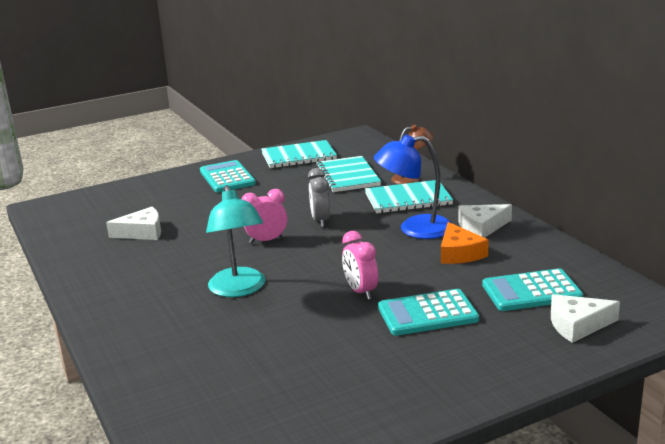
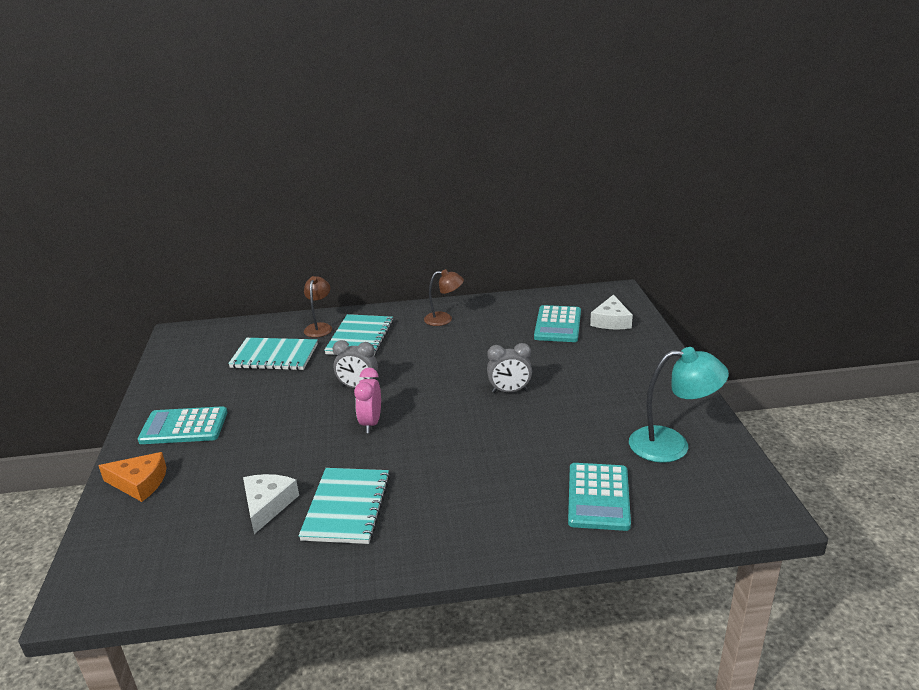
camera: 70 degrees left, 5 degrees up
(239, 289) = (459, 453): turquoise lamp -> turquoise lamp (671, 445)
(298, 156) = (187, 374): turquoise notebook -> turquoise notebook (346, 507)
(361, 292) = (509, 391): pink clock -> grey clock
(414, 229) = (420, 346): blue lamp -> none
(427, 314) = (563, 369): turquoise calculator -> turquoise calculator (598, 497)
(459, 253) = (479, 337): orange cheese -> orange cheese (139, 483)
(482, 227) = (444, 319): white cheese -> brown lamp

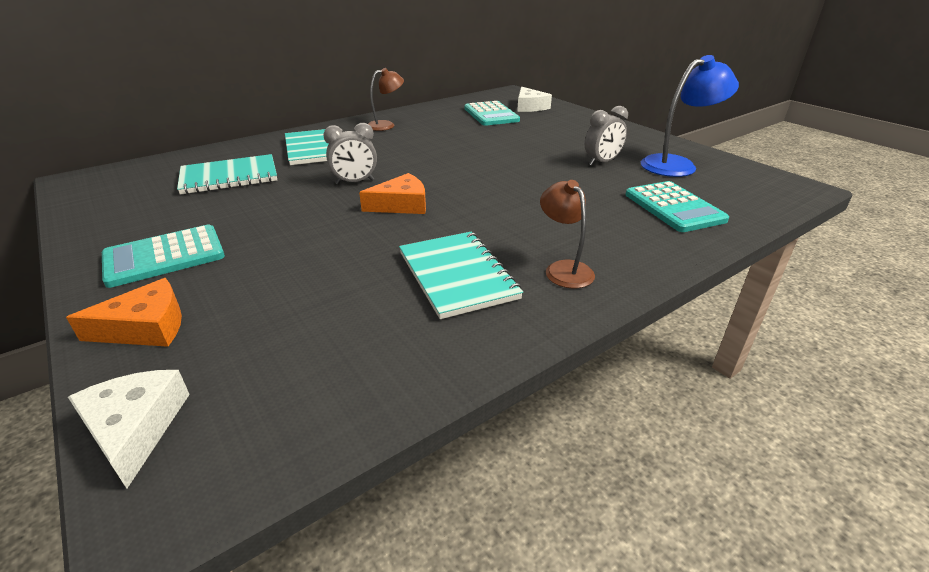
camera: 30 degrees left, 5 degrees up
(267, 505) = (359, 299): white cheese -> white cheese (135, 428)
(319, 327) = (260, 149): brown lamp -> brown lamp (564, 269)
(371, 423) = (401, 205): pink clock -> orange cheese
(509, 391) = (506, 158): grey clock -> grey clock (602, 162)
(671, 445) = (677, 164): turquoise lamp -> blue lamp

